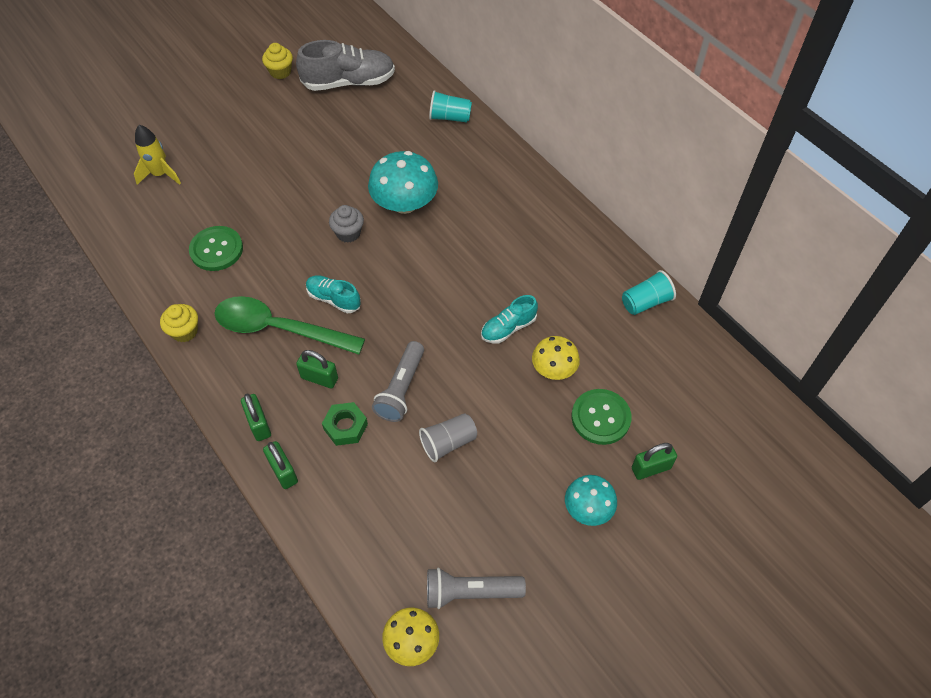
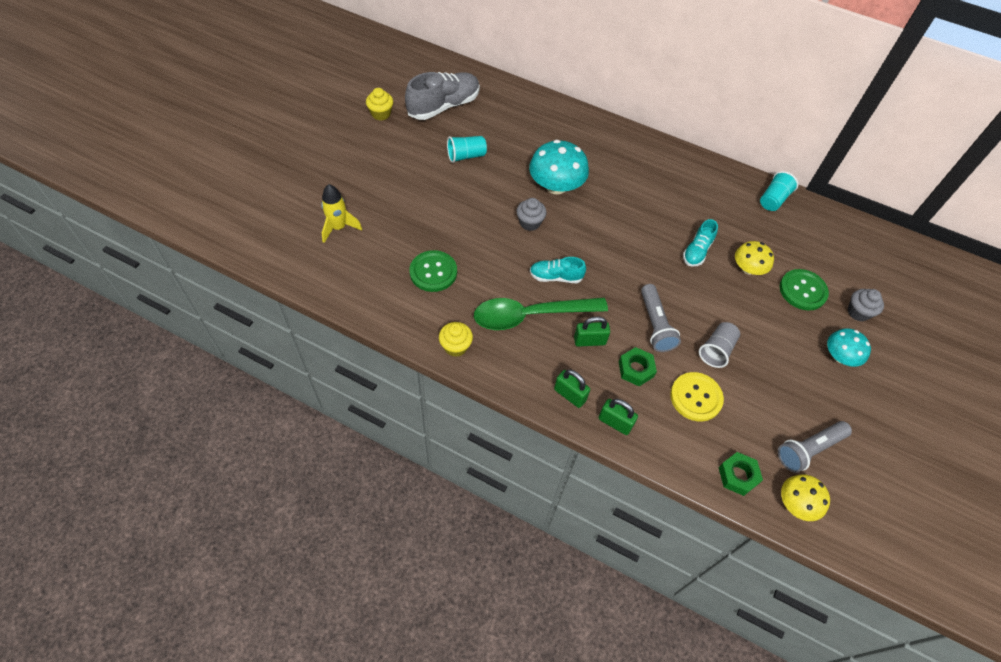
camera: 30 degrees left, 0 degrees up
(370, 583) = (738, 476): none -> green nut
(387, 482) = (696, 397): none -> yellow button
(449, 117) = (542, 110): turquoise cup -> turquoise cup (466, 156)
(651, 468) = (858, 312): green padlock -> grey cupcake

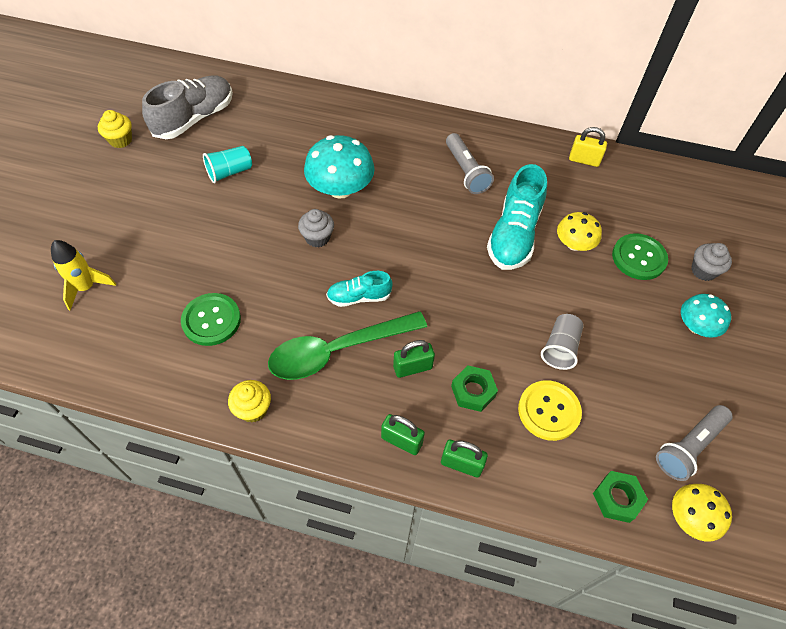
camera: 10 degrees left, 0 degrees up
(655, 325) = (484, 332): grey flashlight -> grey flashlight (466, 171)
(697, 251) = (514, 235): turquoise shoe -> turquoise shoe, size x1.78
(773, 199) = (584, 160): turquoise cup -> yellow padlock

